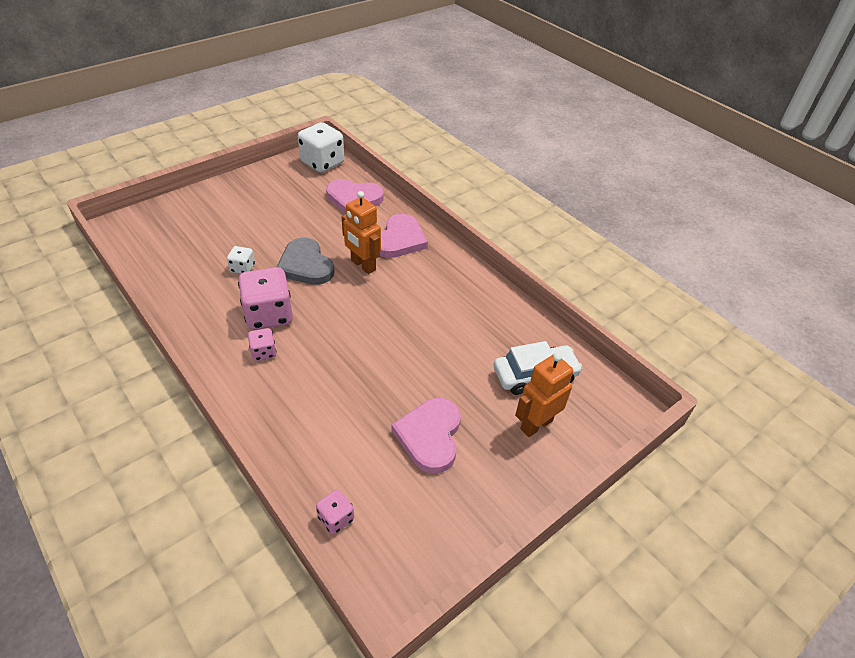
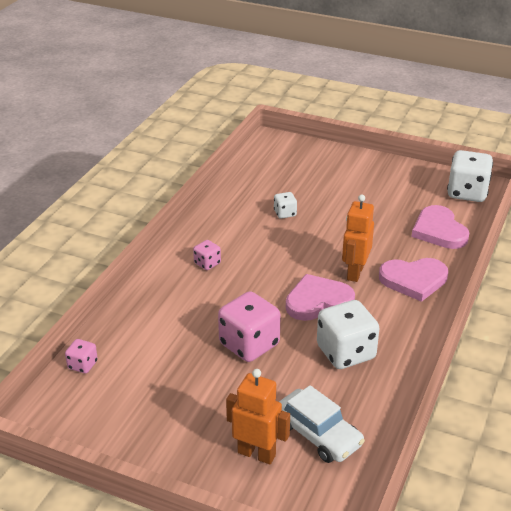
camera: 65 degrees right, 10 degrees down
(269, 315) = (247, 248): pink dice -> pink dice (249, 344)
(305, 265) = (321, 242): grey heart -> none
(430, 436) = (193, 387): pink heart -> pink heart (318, 301)
(454, 316) = (346, 353): none -> white dice

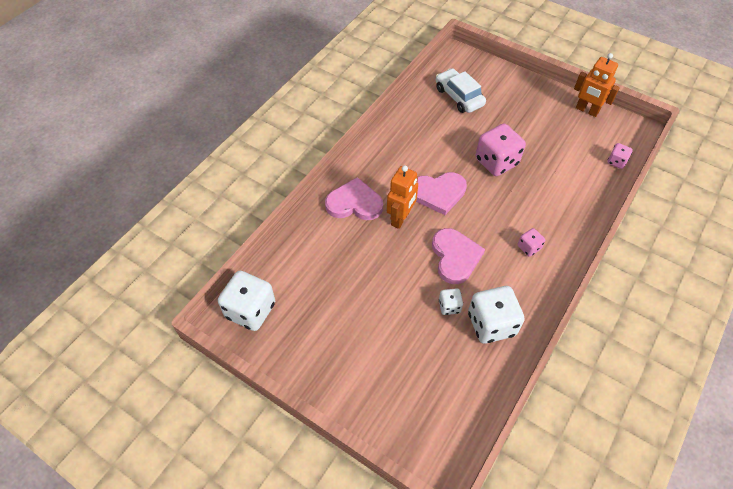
camera: 170 degrees left, 20 degrees up
(256, 454) = (497, 91): orange robot -> orange robot (586, 110)
(346, 353) = (428, 146): white dice -> white dice (491, 324)
(439, 231) = (306, 258): pink heart -> pink heart (455, 257)

